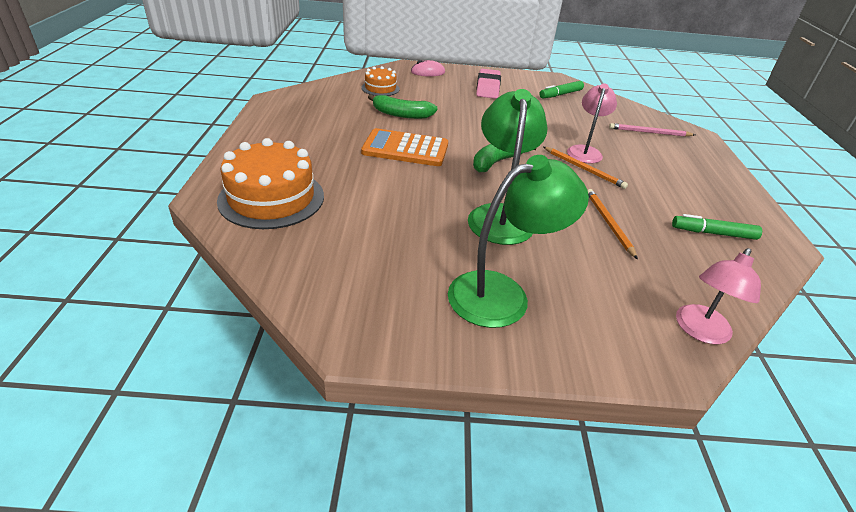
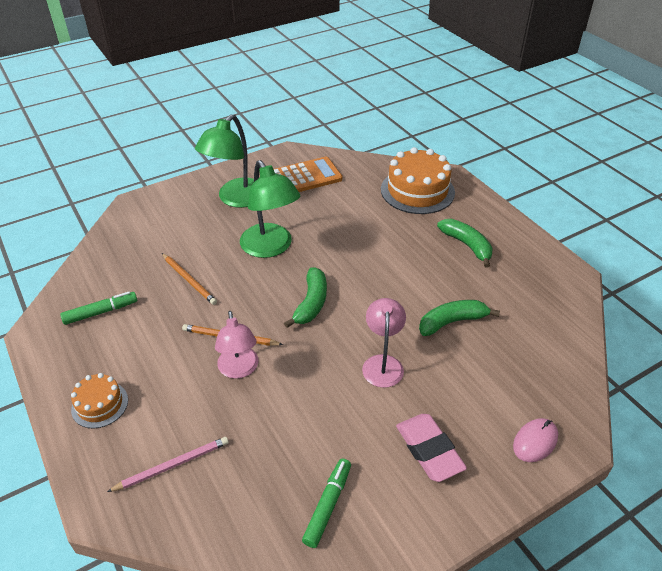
camera: 150 degrees right, 5 degrees up
(313, 141) = (467, 245): none -> green banana
(380, 88) = (528, 357): orange cake -> orange cake (100, 404)
(405, 149) = (395, 276): orange calculator -> orange calculator (304, 177)
(700, 331) = (118, 226): pink lamp -> pink lamp (382, 363)

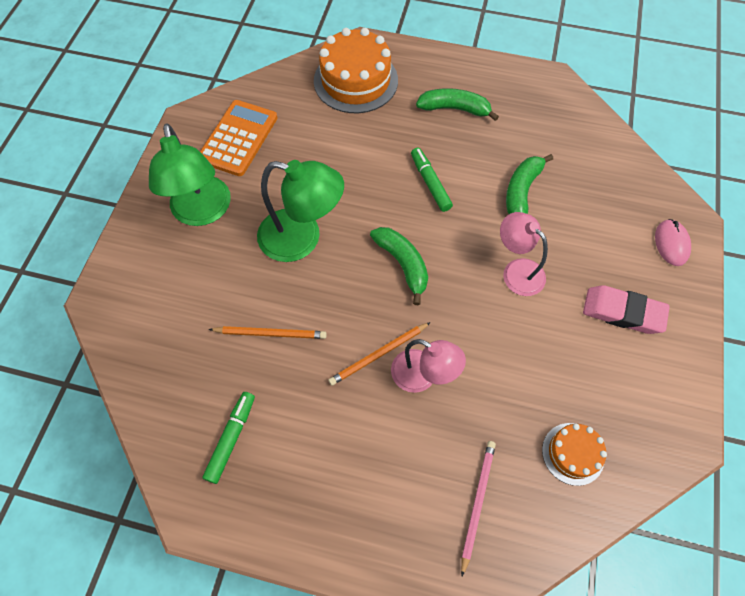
camera: 45 degrees left, 20 degrees up
(100, 404) = (353, 517): orange cake -> orange cake (573, 453)
(328, 505) = (612, 418): green marker -> green marker (430, 183)

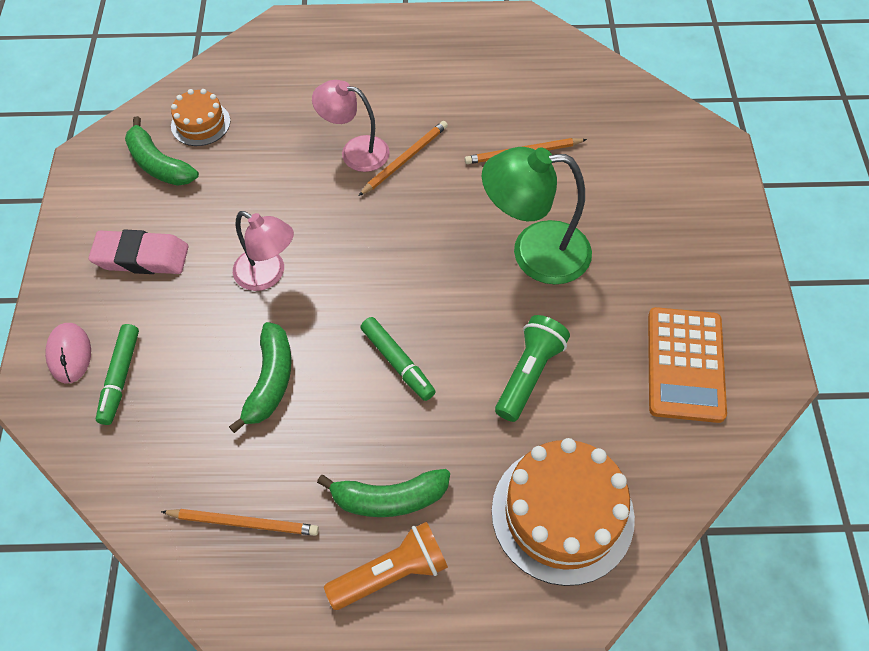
camera: 165 degrees right, 5 degrees down
(202, 212) = (669, 255): green lamp -> none
(231, 438) = (517, 70): green marker -> green marker (120, 377)
(343, 156) = (529, 374): none -> green flashlight
(403, 264) = (405, 251): green banana -> green banana (159, 164)
(461, 75) = (391, 573): none -> orange flashlight
(477, 503) = (286, 74): pink pencil -> none
(544, 115) = (244, 523): none -> orange pencil

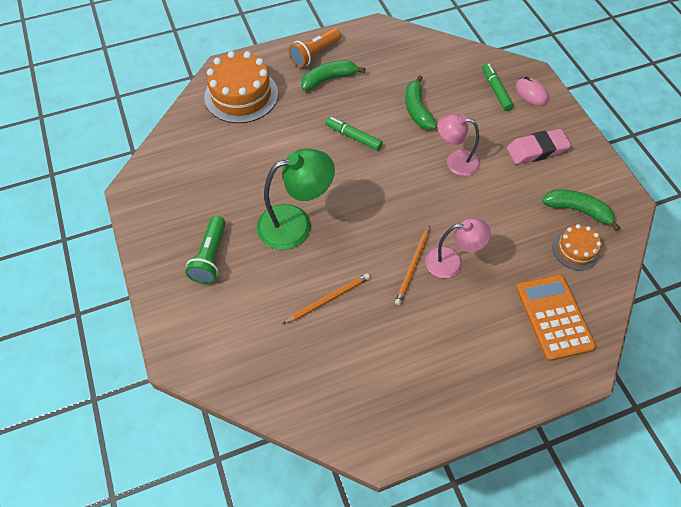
camera: 160 degrees right, 0 degrees up
(244, 523) = (392, 53): orange pencil -> none
(529, 374) = (277, 151): green flashlight -> green flashlight (210, 257)
(685, 364) = (186, 181): orange calculator -> orange calculator (554, 317)

